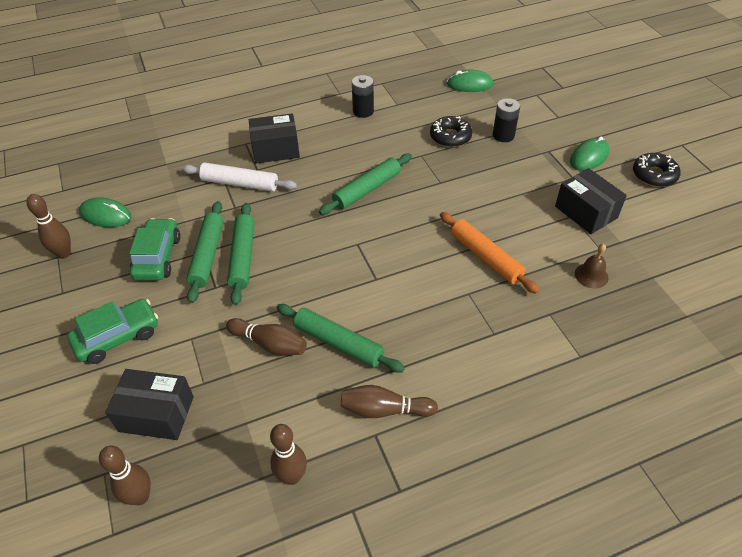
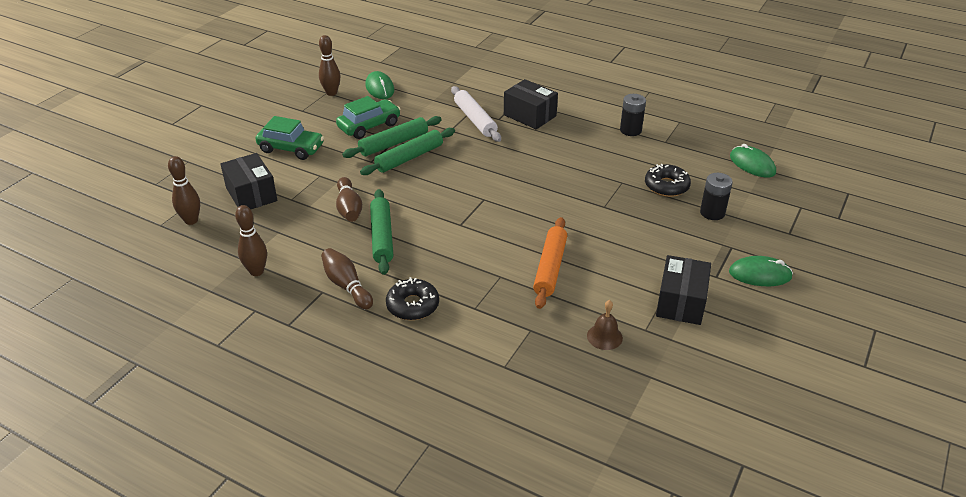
camera: 50 degrees right, 10 degrees down
(367, 190) = (545, 176): green rolling pin -> none
(654, 175) = (796, 327): black donut -> black donut (413, 305)

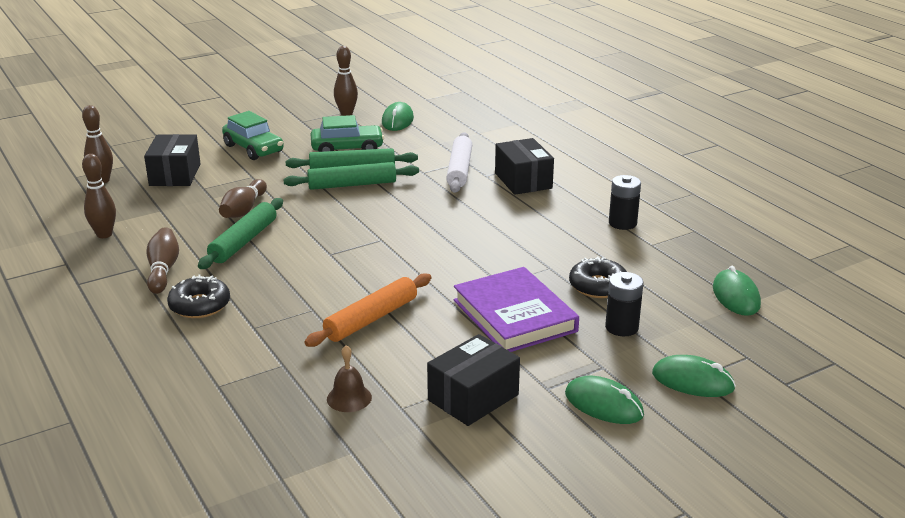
camera: 30 degrees right, 10 degrees down
(640, 229) = (514, 316): none -> purple book
(790, 236) = (692, 381): none -> green mouse

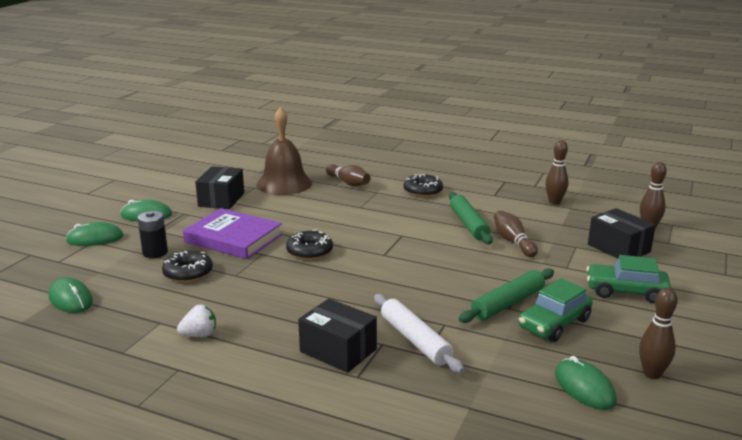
camera: 145 degrees right, 5 degrees down
(163, 270) = (478, 198): brown bowling pin -> brown bowling pin (348, 183)
(349, 398) = (284, 184): brown bell -> brown bell, size x2.25
(352, 184) = (480, 288): green rolling pin -> none
(371, 319) = (320, 212): orange rolling pin -> none
(449, 268) = (309, 251): none -> black donut
(622, 223) = (199, 335): black battery -> white strawberry

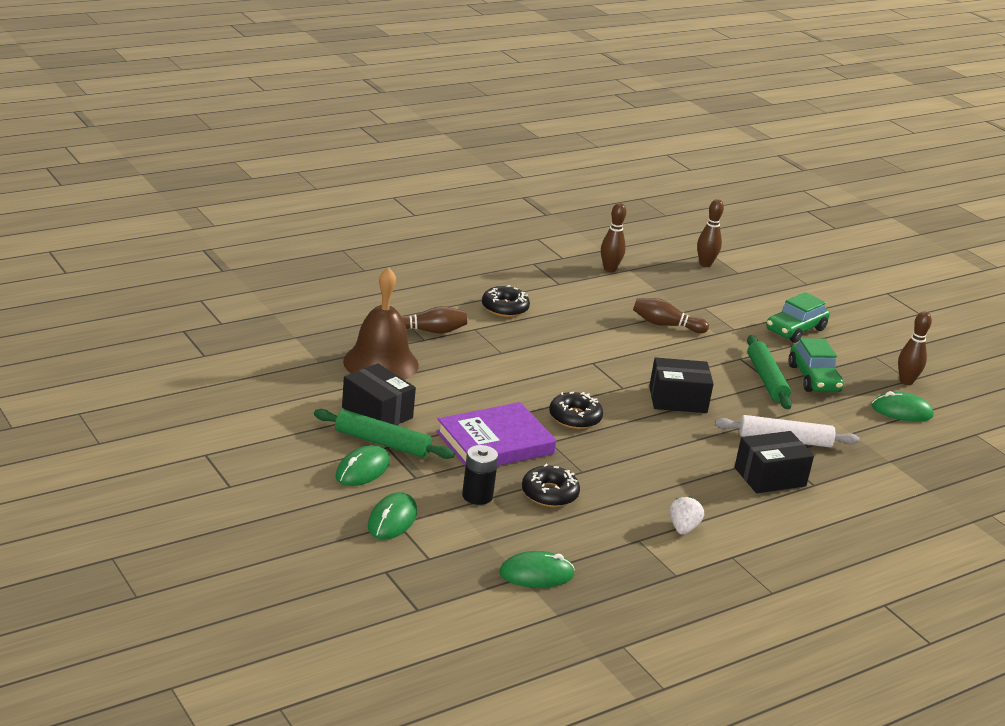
camera: 60 degrees left, 5 degrees up
(469, 224) = (608, 325): green rolling pin -> green rolling pin (382, 443)
(618, 248) = (726, 294): black box -> black box (678, 400)

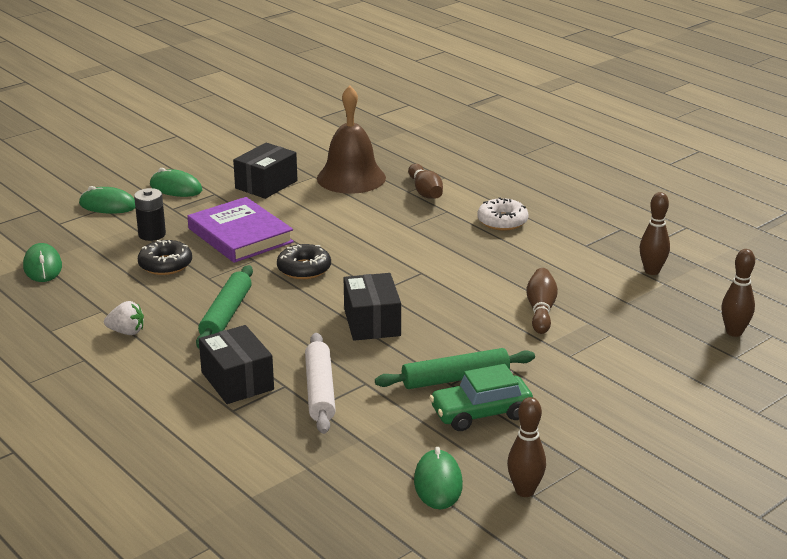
camera: 85 degrees right, 0 degrees up
(382, 443) = (219, 191): green rolling pin -> green rolling pin (226, 314)
(505, 308) = (502, 221): black donut -> white donut
(795, 330) = (604, 400): green car -> none

